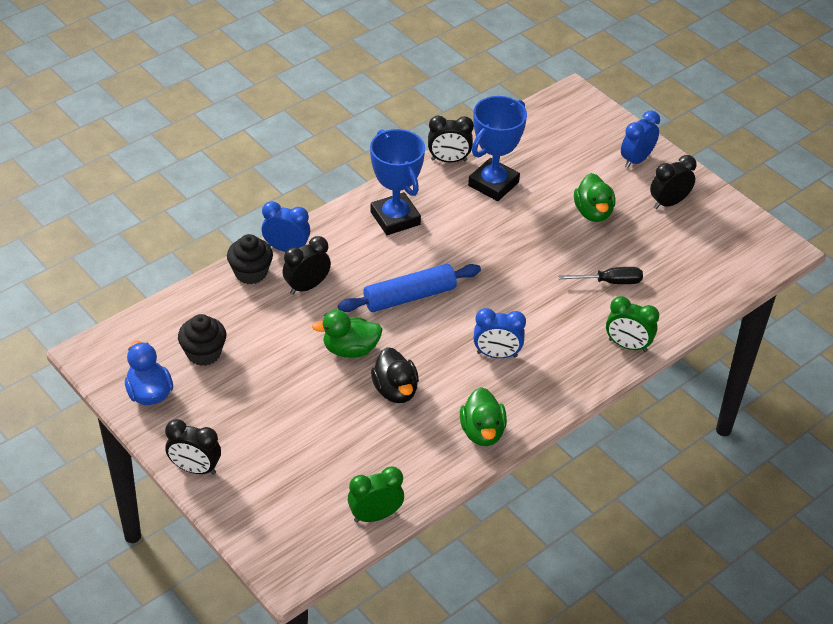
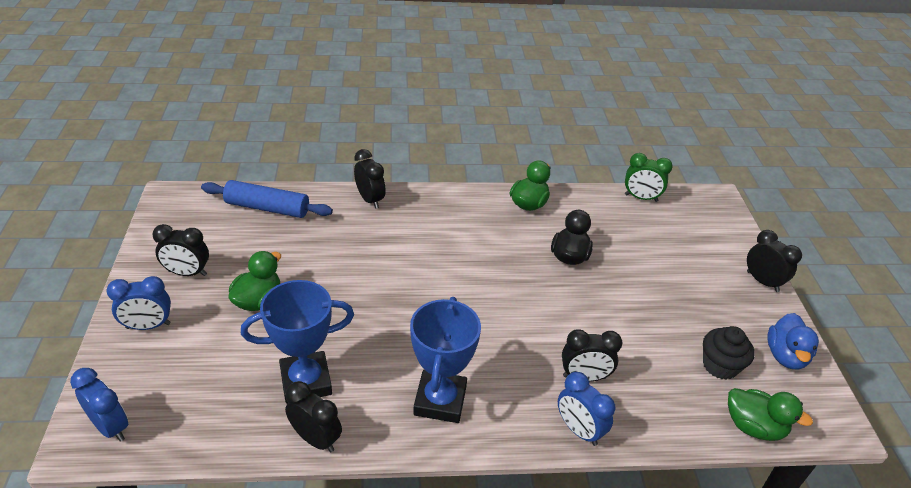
camera: 145 degrees left, 5 degrees down
(251, 273) = (633, 423): black cupcake -> none
(350, 349) = (583, 302): green duck -> green duck (753, 427)
(409, 297) = (496, 317): blue rolling pin -> blue rolling pin (267, 208)
(497, 354) = (469, 240): blue clock -> blue clock (110, 427)
(610, 282) = (324, 242): black screwdriver -> none
(627, 345) = (370, 200): green clock -> black clock

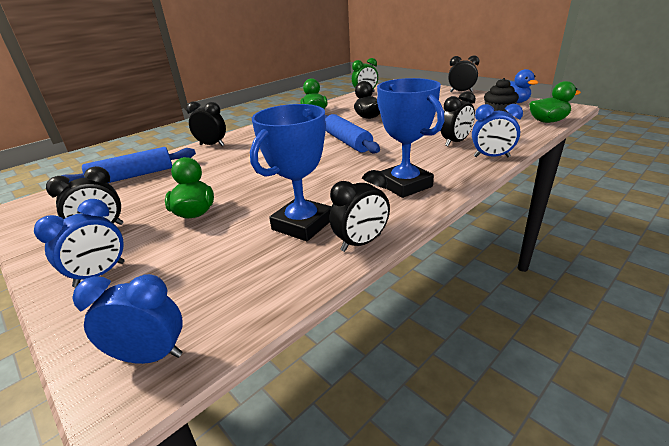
camera: 35 degrees left, 10 degrees down
(316, 439) = (361, 243): black clock -> black clock turned 150 degrees clockwise
(486, 289) = (347, 142): none -> blue rolling pin

